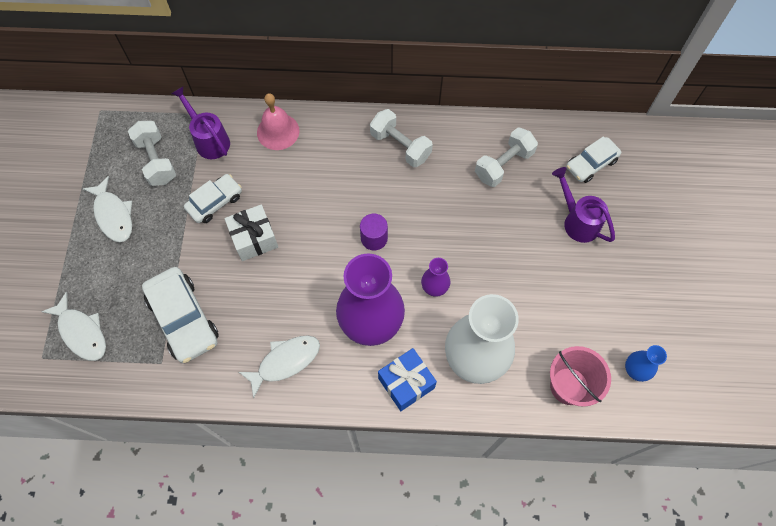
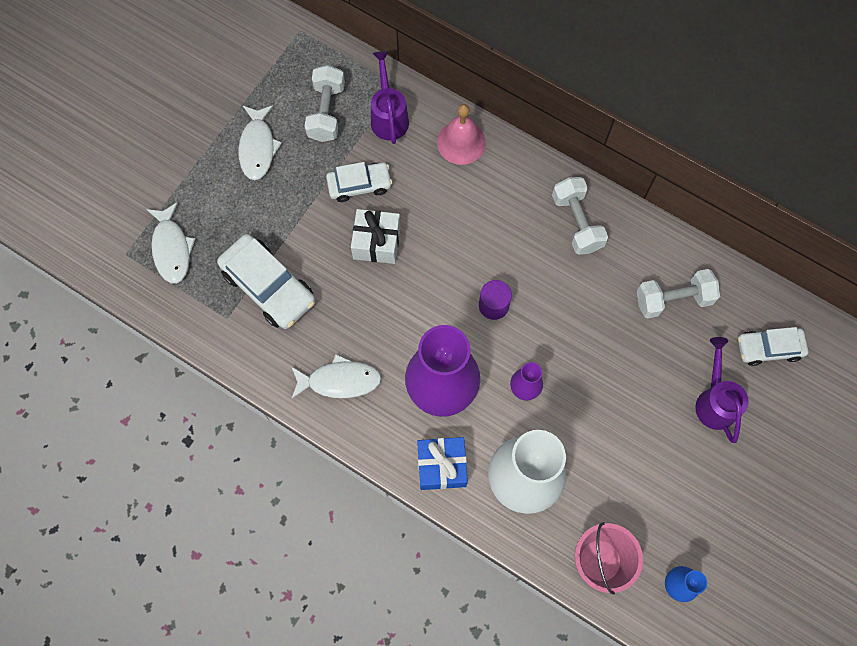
camera: 30 degrees right, 5 degrees up
(183, 319) = (269, 286): white car -> white car turned 45 degrees counterclockwise

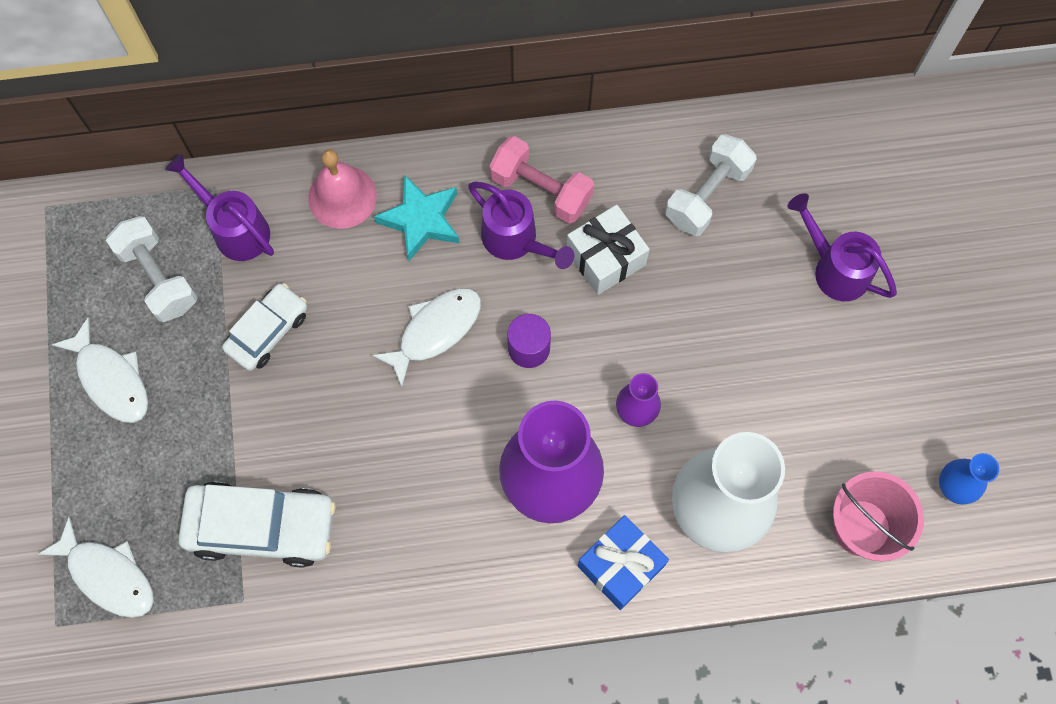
camera: 40 degrees left, 0 degrees up
(339, 381) = (432, 566): white fish -> white fish (435, 331)
(377, 242) = (342, 380): white gift -> white gift (606, 258)
(494, 188) = (421, 220): none -> turquoise star
(537, 239) = (515, 240): none -> purple watering can
(577, 222) = (541, 190): white dumbbell -> pink dumbbell
(769, 348) = (841, 171): white car -> none

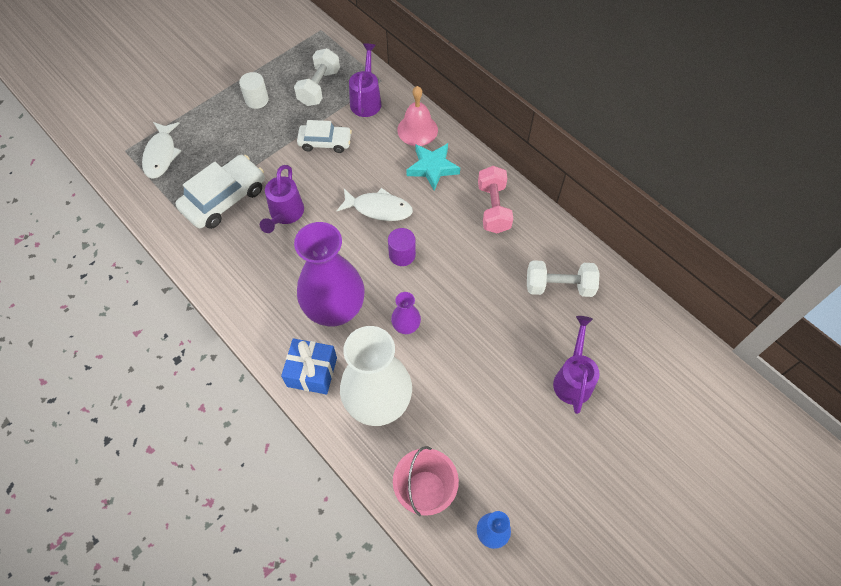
camera: 55 degrees right, 10 degrees down
(111, 379) = (257, 100): white fish -> white cylinder
(261, 526) = (224, 199): white car -> white car turned 105 degrees counterclockwise
(515, 240) = (456, 213): purple watering can -> purple watering can (285, 214)
(606, 258) = (481, 260): white gift -> none

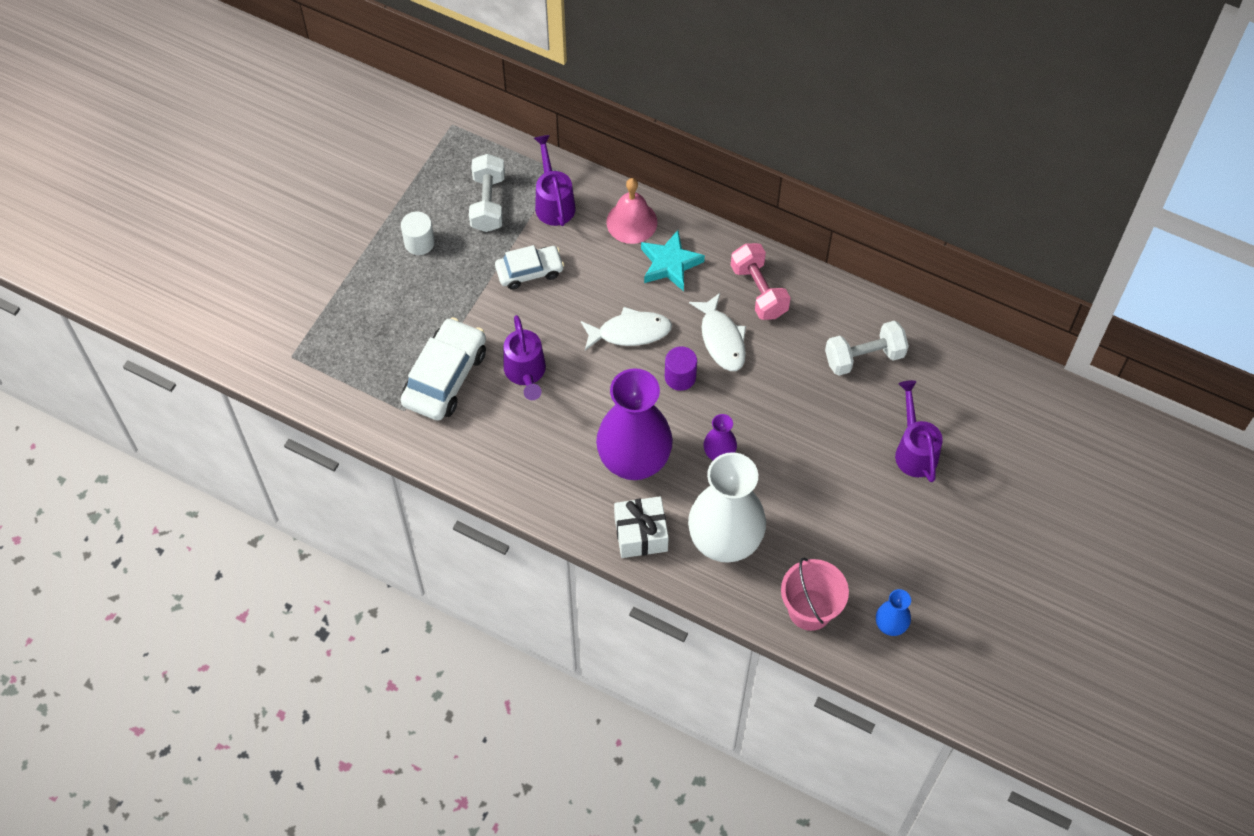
camera: 20 degrees left, 0 degrees up
(161, 155) = (339, 348): white fish -> white fish (721, 339)
(312, 372) = (641, 534): blue gift -> white gift

